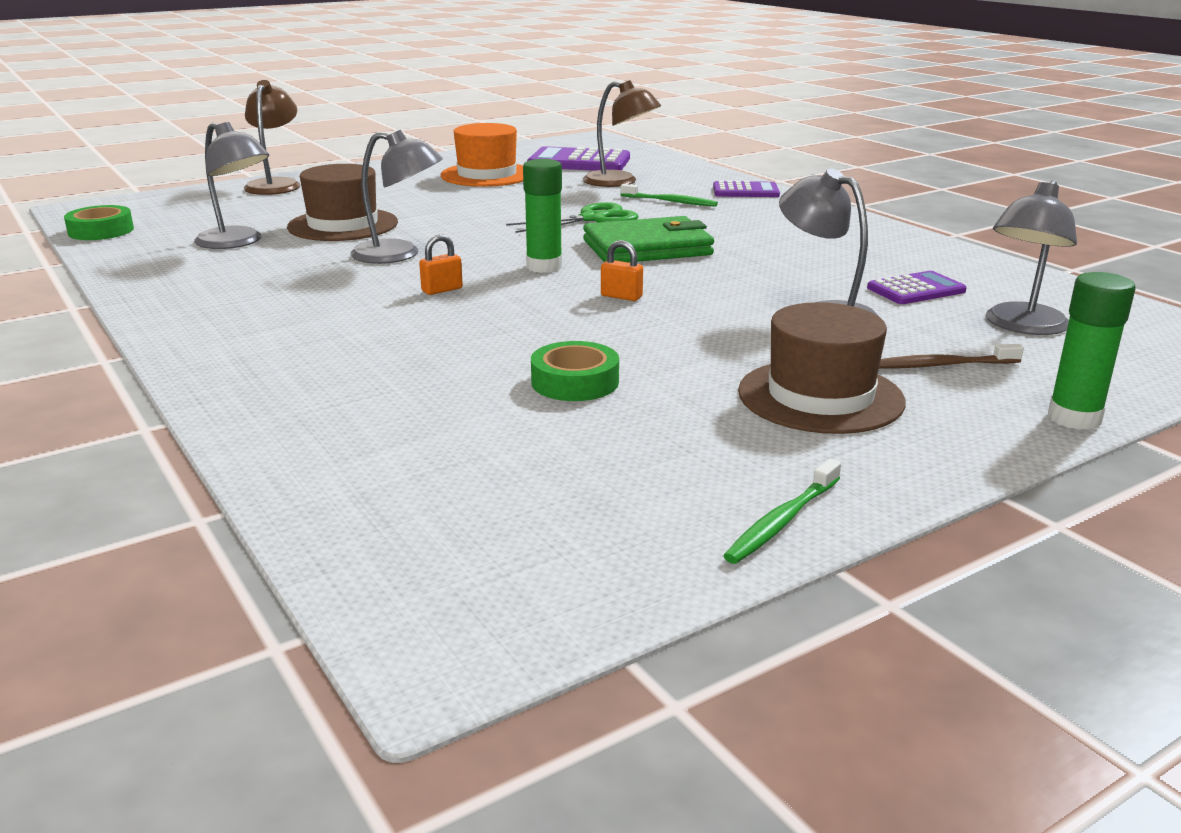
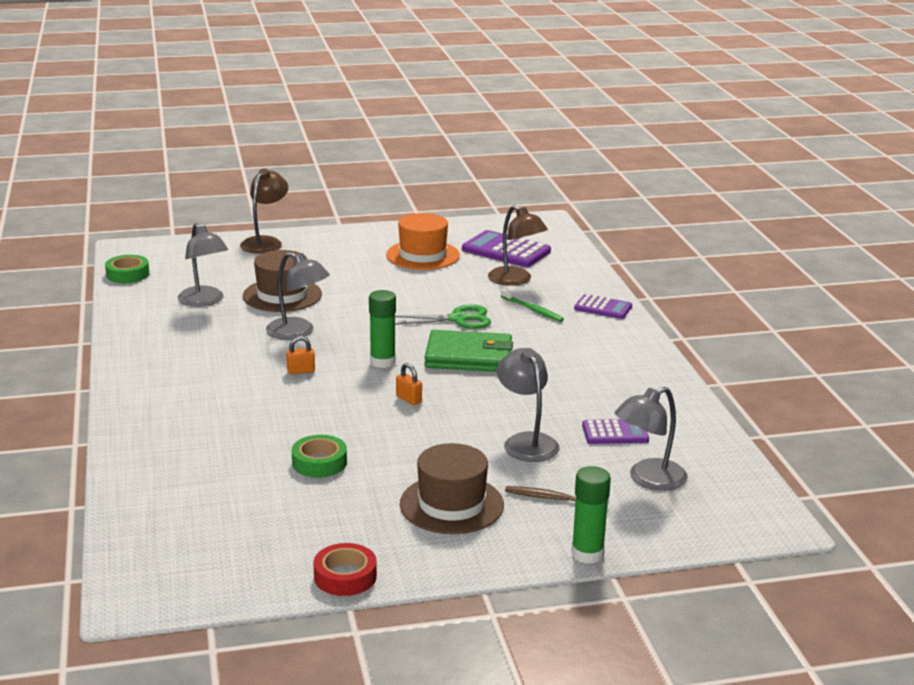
camera: 20 degrees right, 0 degrees up
(782, 521) = (345, 576): green toothbrush -> red tape

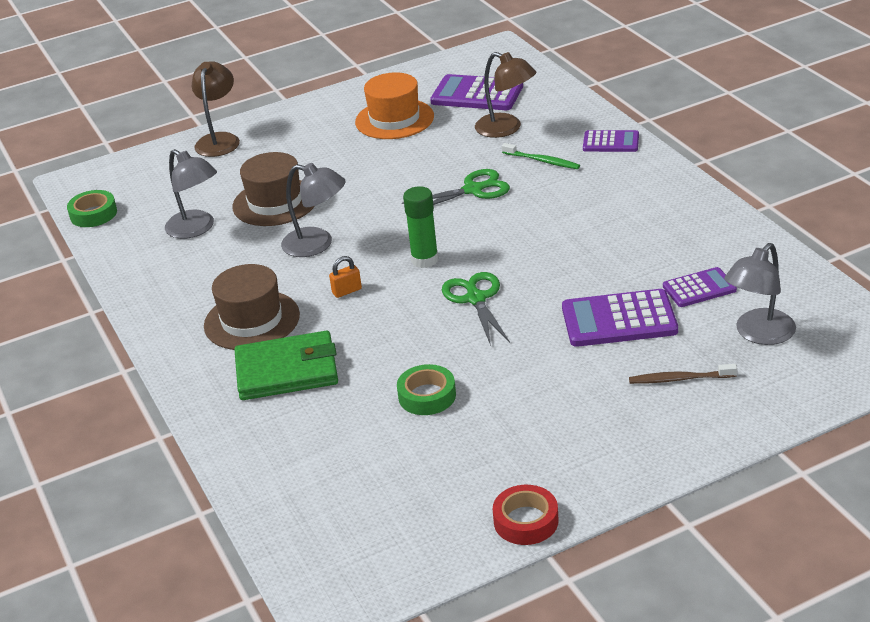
camera: 10 degrees left, 10 degrees up
(409, 399) = (476, 298): orange padlock -> green scissors
(451, 504) = (585, 411): brown hat -> brown hat (252, 320)
(469, 356) = (508, 233): green wallet -> green wallet (287, 371)
(526, 442) = (619, 320): grey lamp -> purple calculator
(587, 554) = (744, 434): green glue stick -> none

